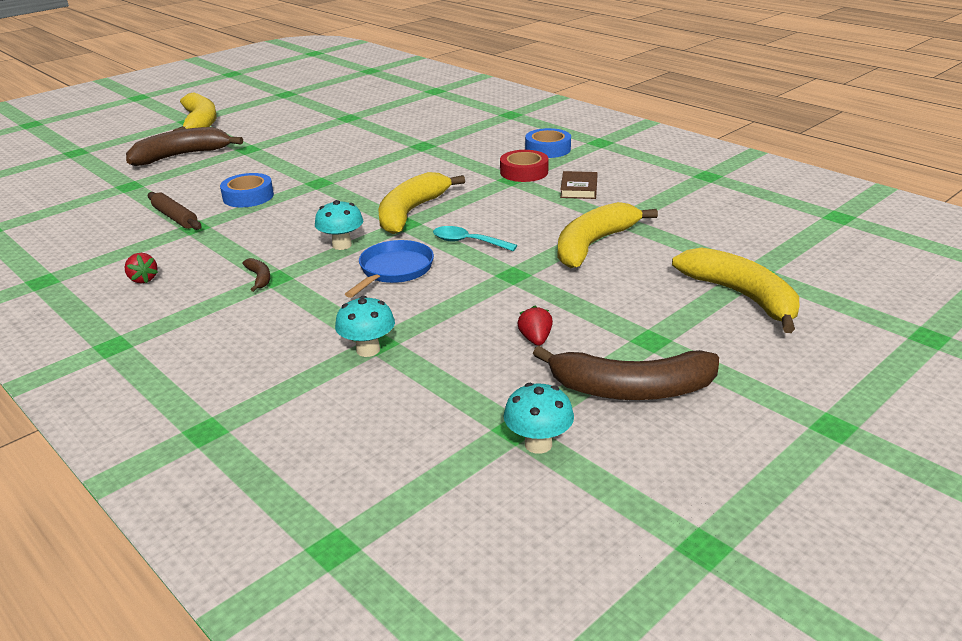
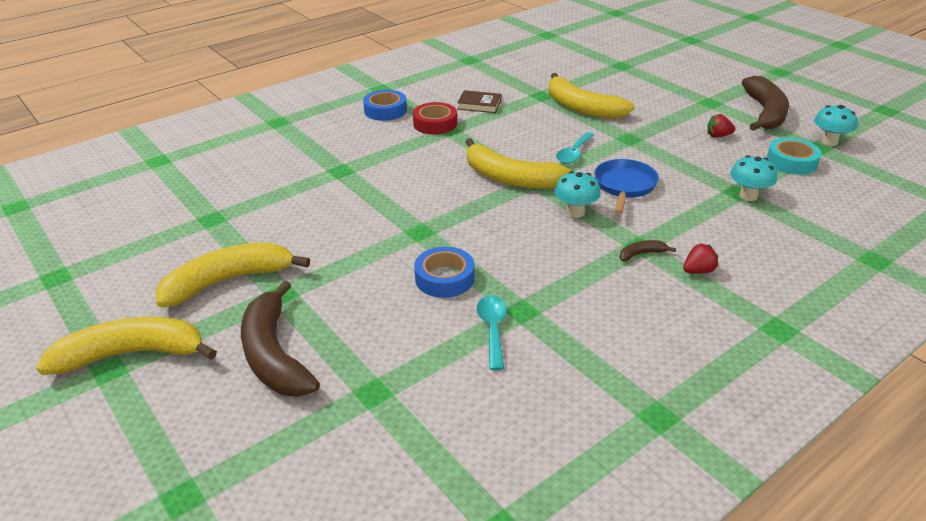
camera: 85 degrees left, 5 degrees up
(143, 279) = (649, 330): red strawberry -> red strawberry (698, 271)
(175, 217) = (493, 329): brown rolling pin -> turquoise spoon
(394, 270) = (624, 186): blue pan -> blue pan turned 75 degrees clockwise
(463, 396) = (791, 162): none -> turquoise tape
(741, 296) = (653, 73): yellow banana -> yellow banana (228, 281)

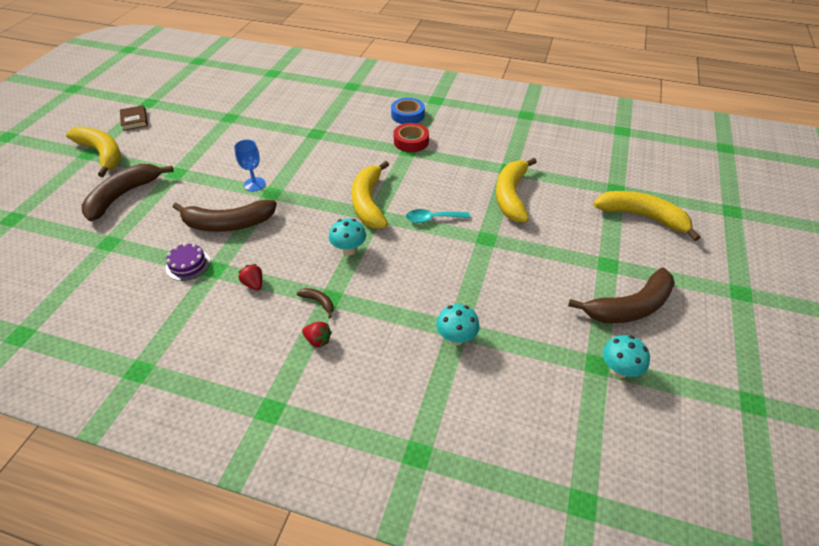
camera: 55 degrees right, 10 degrees up
(228, 281) = (176, 151): yellow banana -> yellow banana (642, 217)
(387, 239) = (254, 184): none -> blue goblet
(444, 278) = (228, 224): blue tape -> brown banana
(479, 105) = (459, 148): brown book -> brown book (134, 120)
(493, 329) = (188, 264): turquoise spoon -> purple cake
(624, 186) = (407, 261): blue pan -> none
(718, 136) = (547, 289): red strawberry -> red strawberry (254, 284)
(791, 162) = (547, 351): turquoise tape -> none

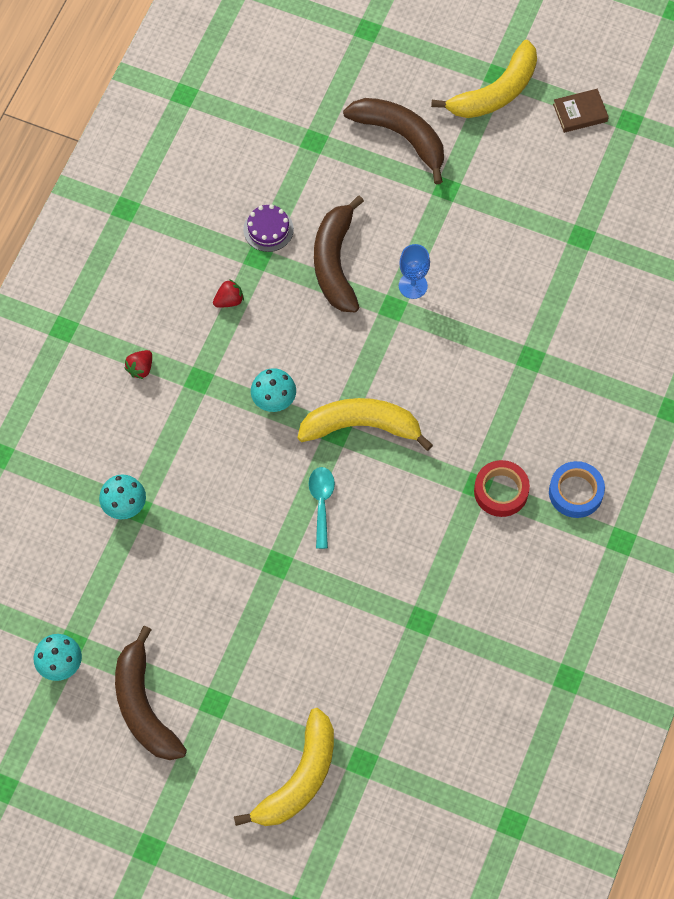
camera: 95 degrees right, 20 degrees up
(318, 302) = (193, 368): brown banana -> none
(511, 196) = (359, 612): yellow banana -> none

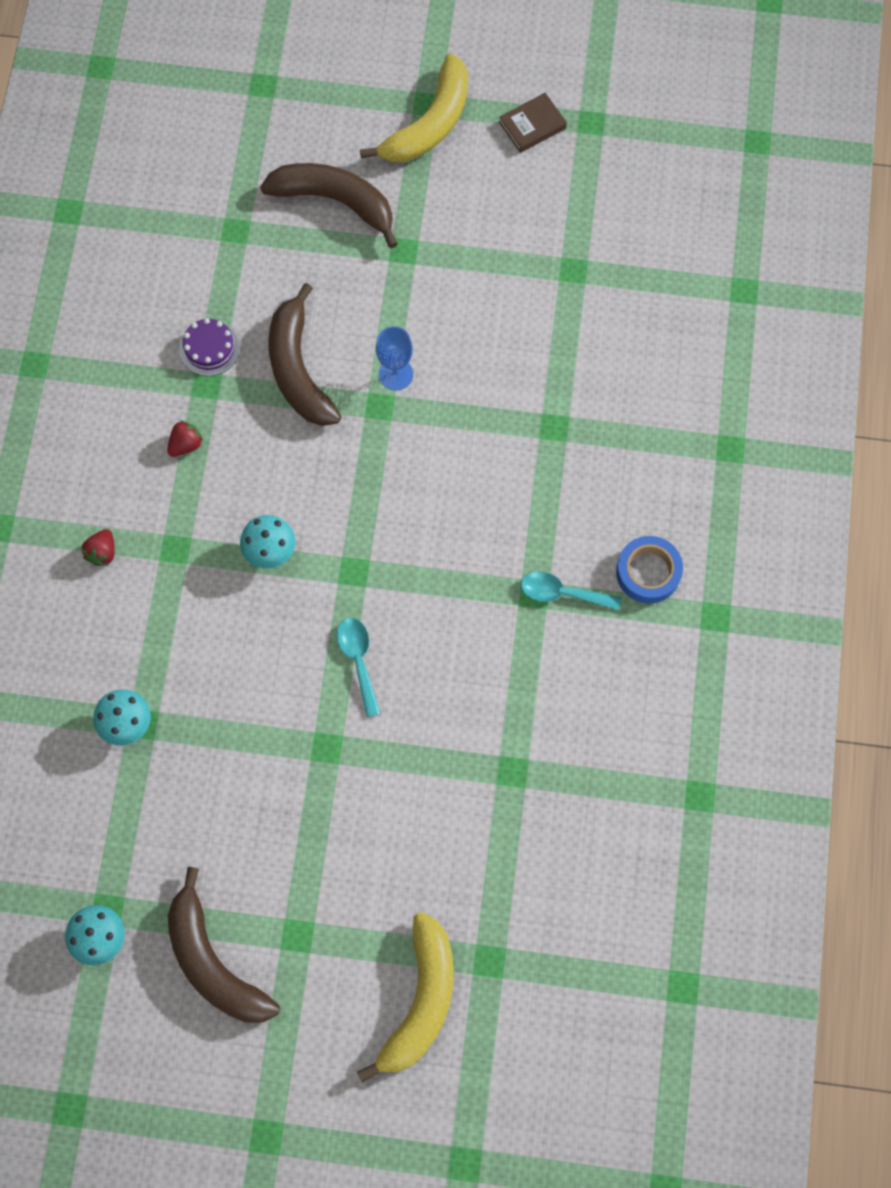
camera: 15 degrees left, 5 degrees up
(361, 426) = (380, 557): yellow banana -> none
(501, 491) = (562, 593): red tape -> turquoise spoon

